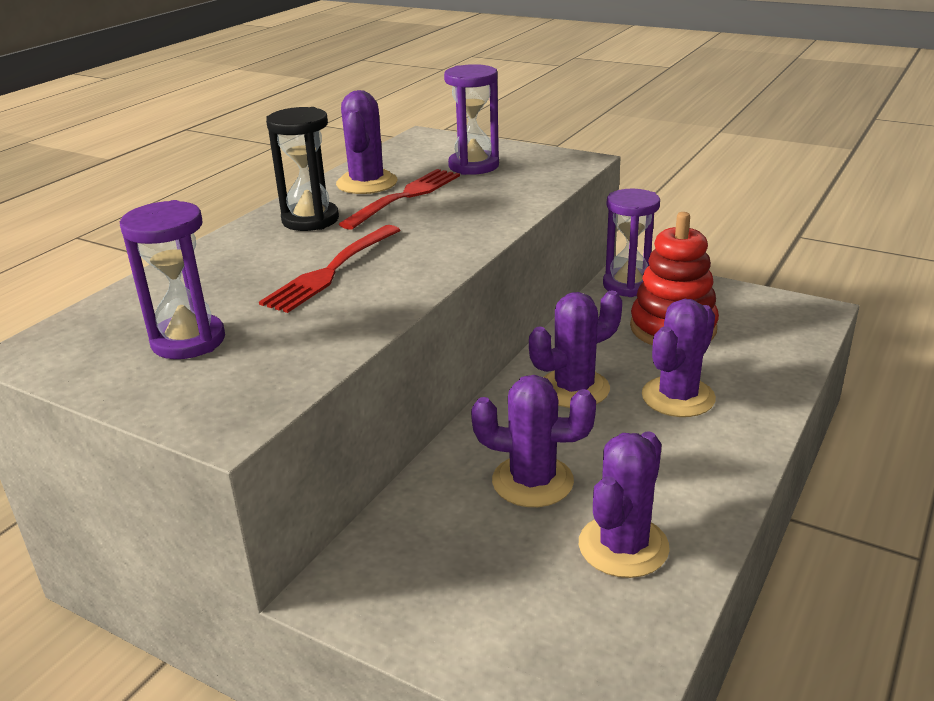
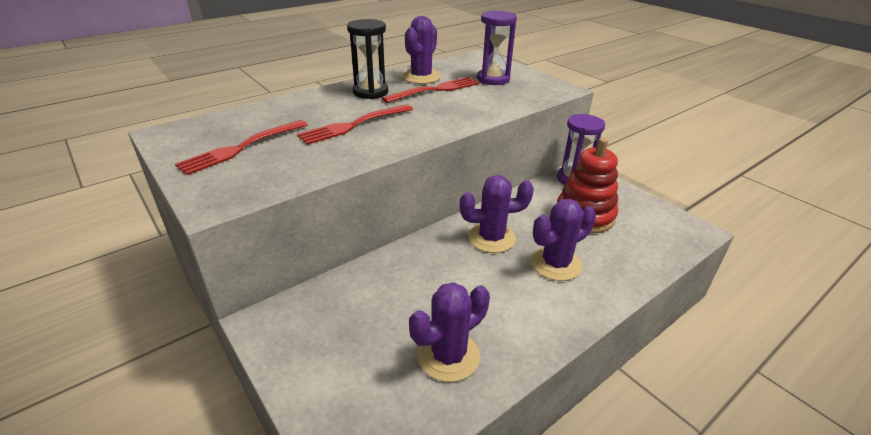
camera: 20 degrees right, 5 degrees up
(188, 341) = (242, 148): purple hourglass -> red fork
(532, 481) = (423, 291): purple cactus -> none

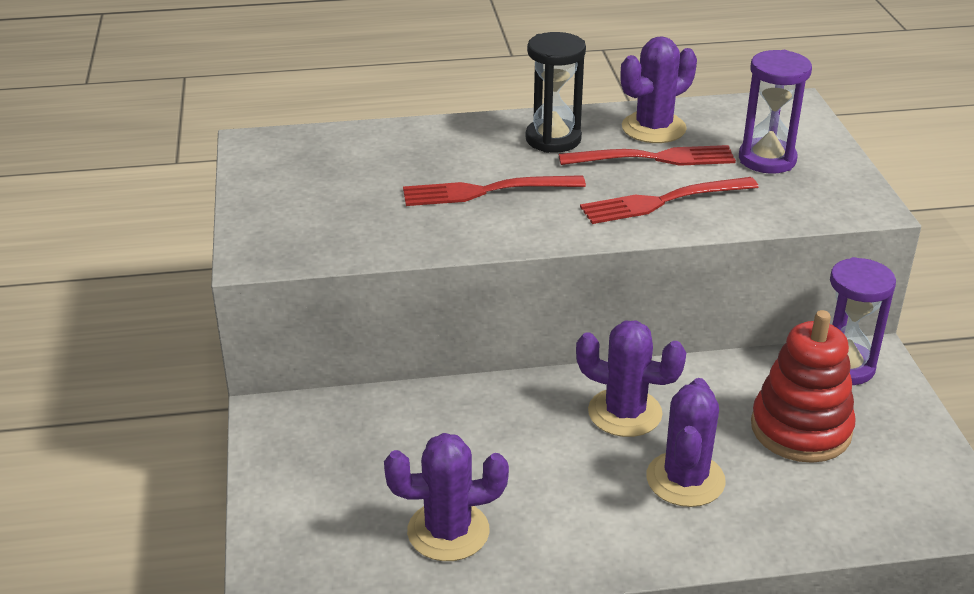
camera: 30 degrees right, 0 degrees up
(242, 148) = (327, 189): red fork -> red fork (663, 201)
(556, 264) = (685, 479): purple cactus -> purple cactus turned 75 degrees counterclockwise

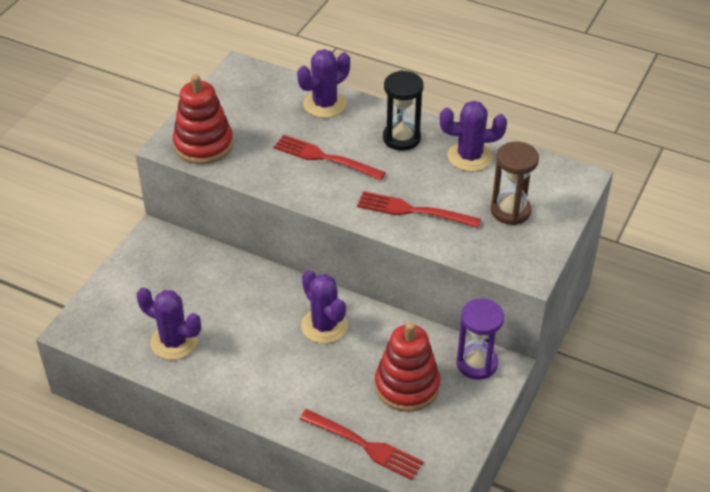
camera: 35 degrees right, 10 degrees up
(304, 237) = (203, 145): none -> red stacking toy
(654, 158) = (443, 178): red fork -> red fork (364, 445)
(685, 479) = (313, 379): purple cactus -> purple cactus (324, 104)
(767, 159) = (510, 211): purple hourglass -> brown hourglass

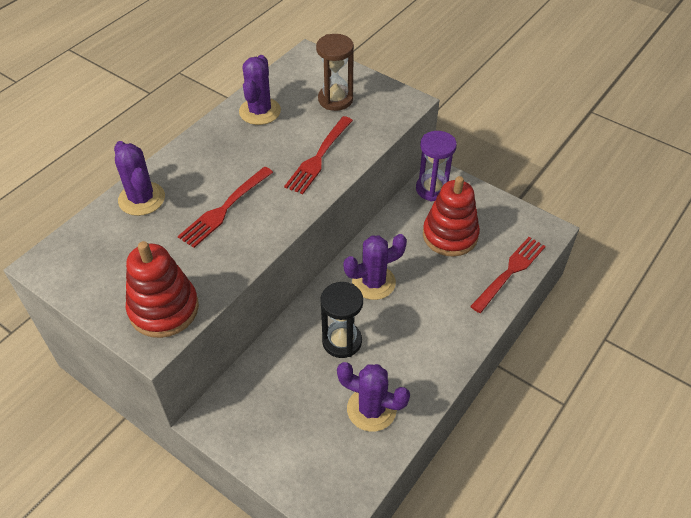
camera: 80 degrees left, 5 degrees up
(174, 342) = (371, 409): purple cactus -> purple cactus turned 75 degrees clockwise
(401, 138) = (217, 150): black hourglass -> black hourglass (342, 341)

